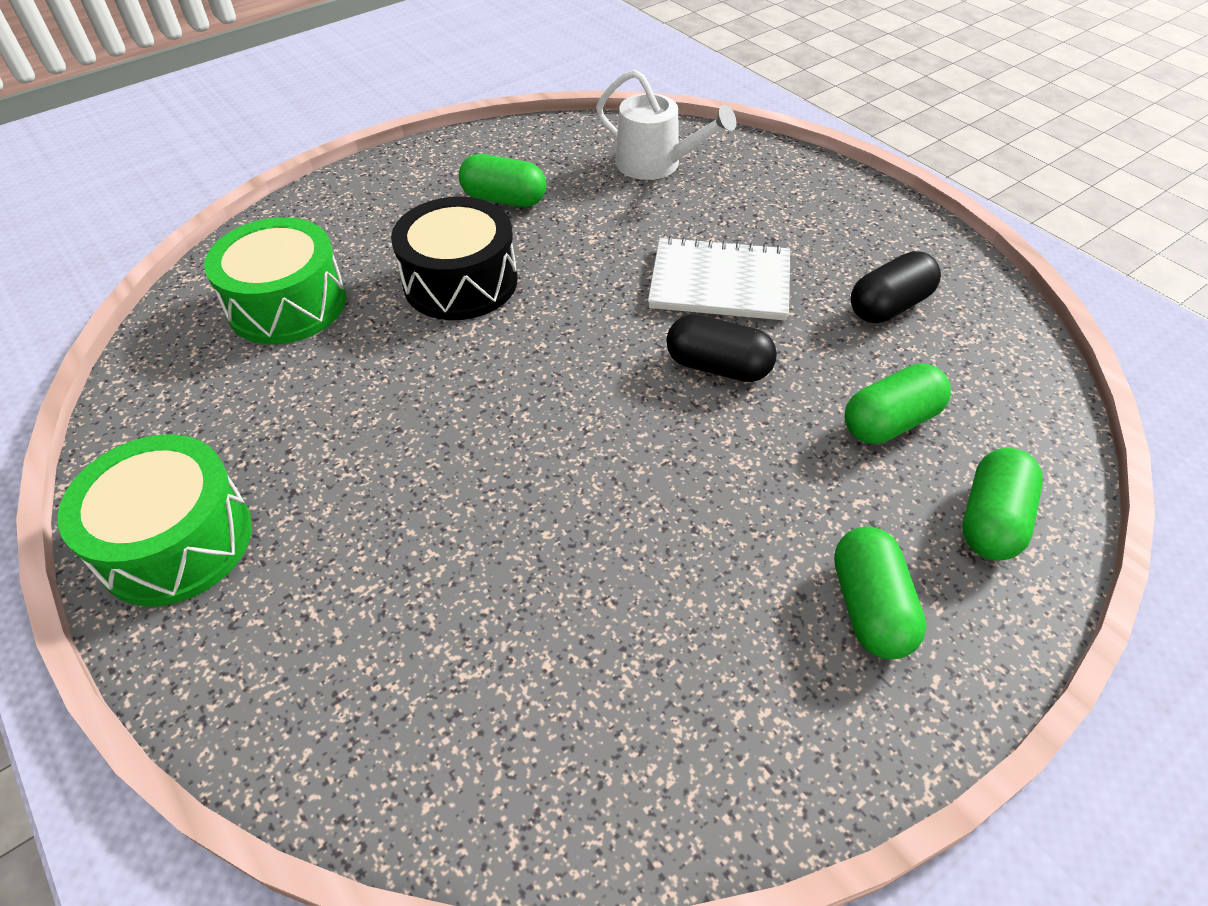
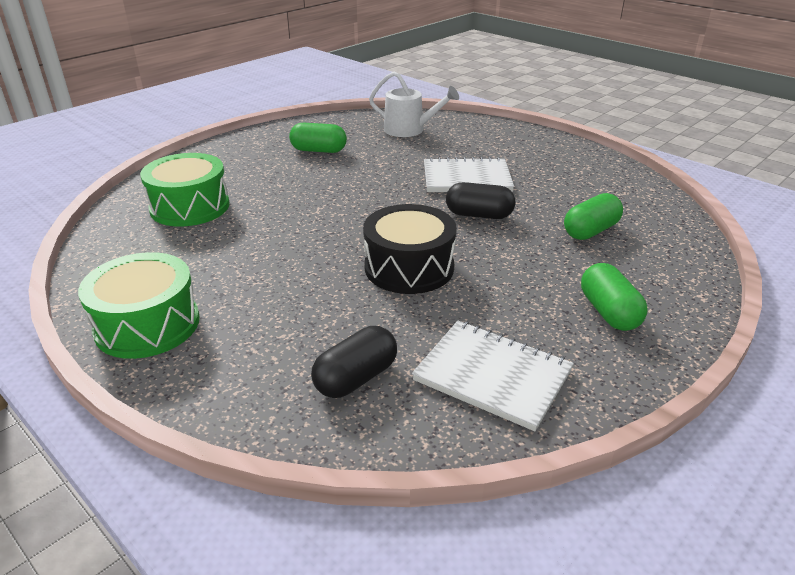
camera: 10 degrees left, 15 degrees down
(460, 282) = (303, 189): black drum -> black drum (409, 267)
(649, 718) = (492, 376): none -> white notebook
(889, 306) = (571, 182): black capsule -> black capsule (356, 378)
(992, 520) = (665, 268): green capsule -> none

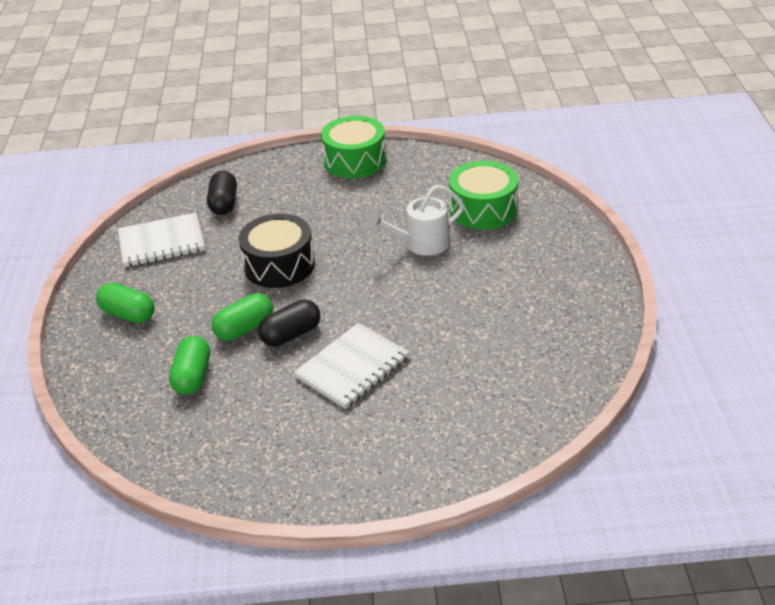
camera: 135 degrees right, 5 degrees up
(319, 150) = (519, 310): green capsule -> green capsule (244, 328)
(409, 130) = (505, 398): white watering can -> white watering can (421, 243)

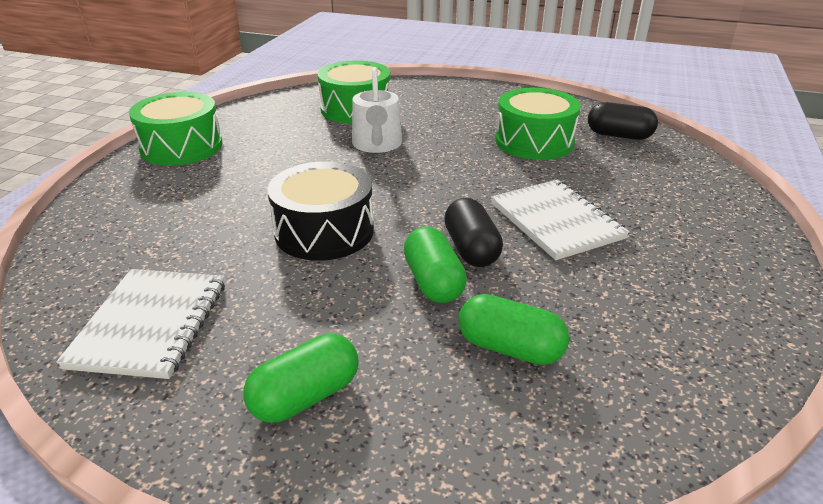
camera: 70 degrees left, 5 degrees down
(224, 203) = (133, 248): black capsule -> black capsule (619, 135)
(491, 327) = (534, 141): none -> green drum

